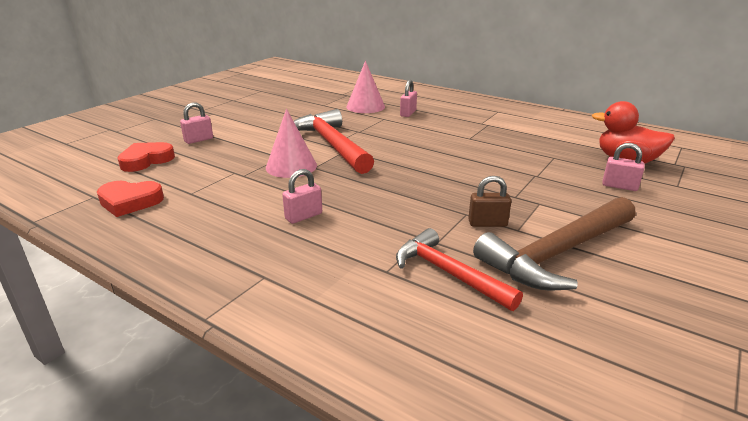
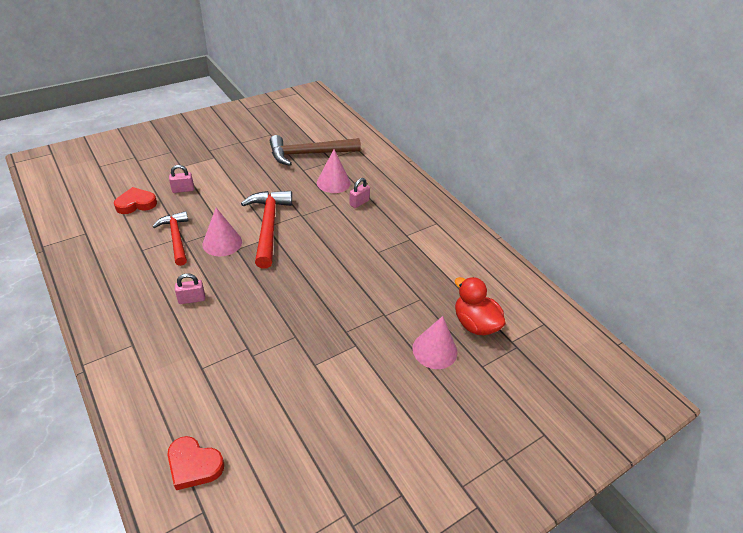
camera: 20 degrees right, 15 degrees up
(130, 202) = (102, 246): red heart -> red heart (194, 465)
(449, 273) = (235, 385): red hammer -> red hammer (176, 238)
(487, 223) = (300, 351): brown padlock -> none
(557, 253) = (318, 396): brown hammer -> brown hammer (309, 154)
(619, 186) = (434, 350): pink padlock -> pink cone

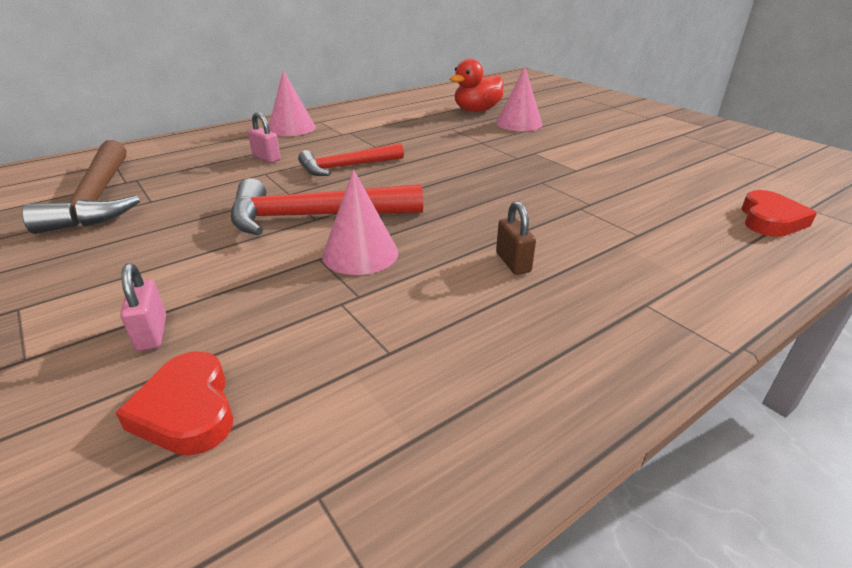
camera: 90 degrees left, 10 degrees down
(176, 238) = (345, 309): red hammer -> red hammer (346, 166)
(192, 299) = (513, 262): pink padlock -> brown padlock
(333, 182) = (205, 176): pink cone -> pink cone (291, 128)

